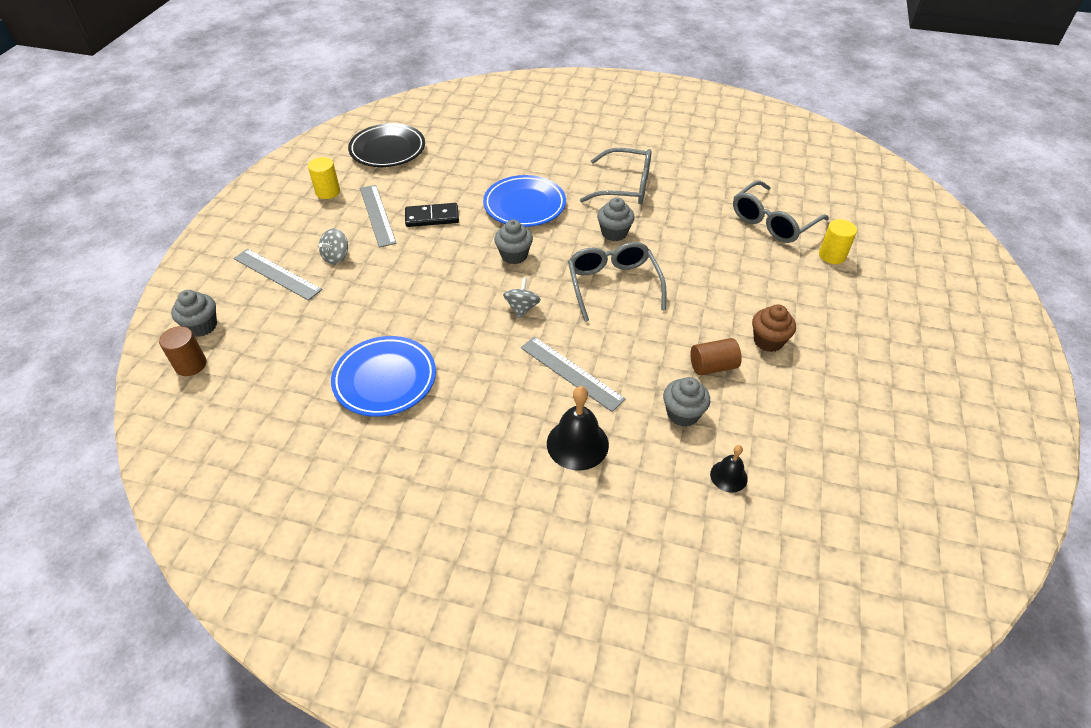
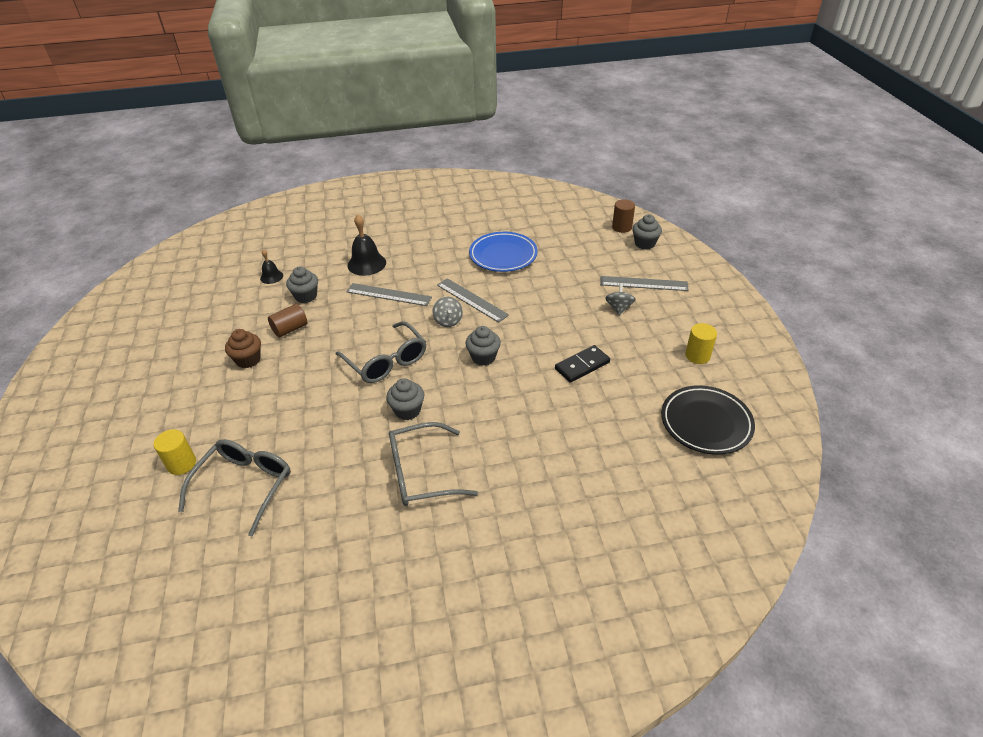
camera: 155 degrees right, 5 degrees down
(377, 215) = (629, 350): grey ruler -> grey ruler (472, 300)
(524, 205) = (510, 409): blue plate -> none

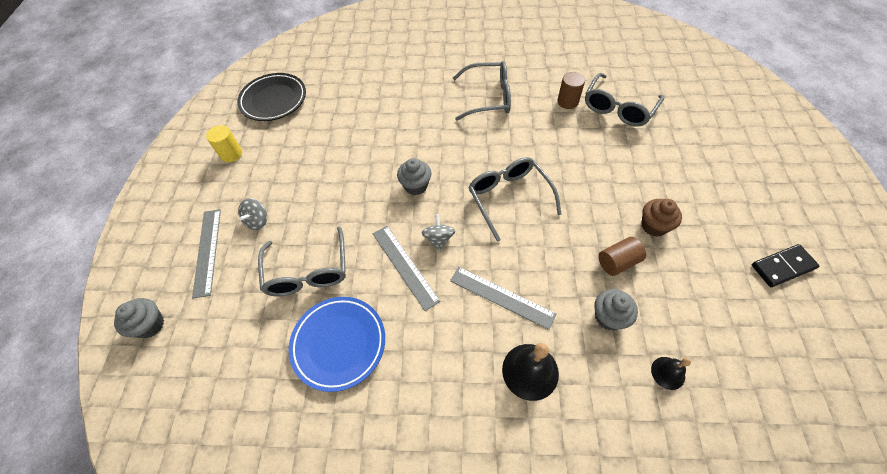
camera: 165 degrees left, 15 degrees up
(181, 464) = (675, 131): yellow cylinder -> none
(407, 410) = (493, 145): grey cupcake -> none
(550, 285) = (308, 271): none -> grey glasses
(582, 366) = (332, 161): black domino -> black domino (782, 267)
(621, 227) = (150, 371): brown cylinder -> brown cylinder (567, 101)
(643, 283) = (207, 251): grey ruler -> grey ruler turned 60 degrees clockwise

